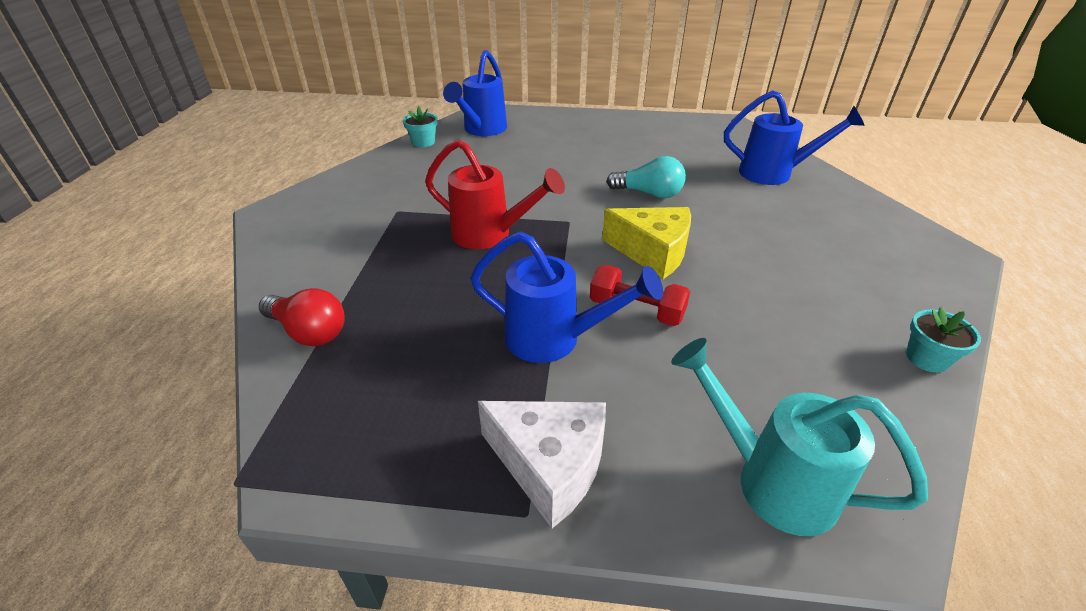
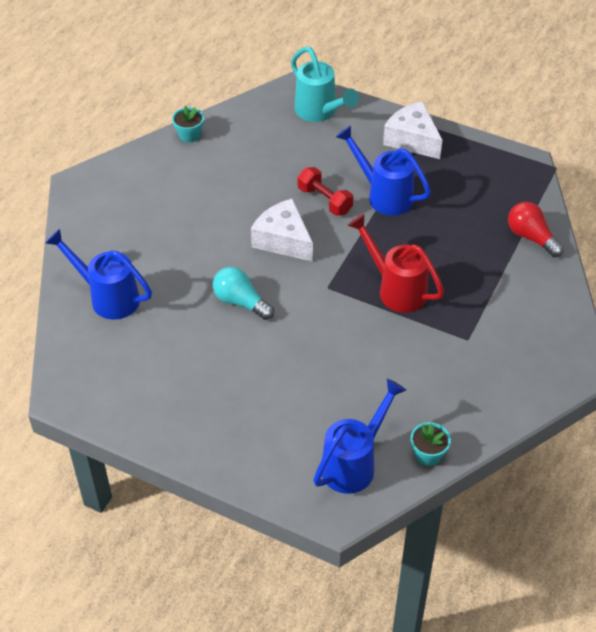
camera: 160 degrees left, 10 degrees up
(652, 252) = (283, 240): yellow cheese -> white cheese

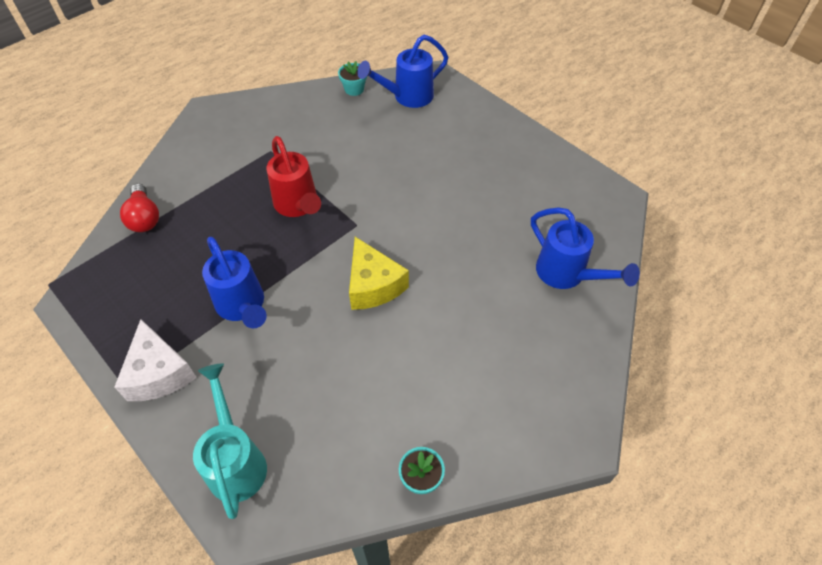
camera: 160 degrees left, 5 degrees up
(241, 302) = (441, 233): turquoise light bulb -> none
(283, 240) = (373, 285): white cheese -> yellow cheese
(324, 200) = (307, 320): red dumbbell -> none

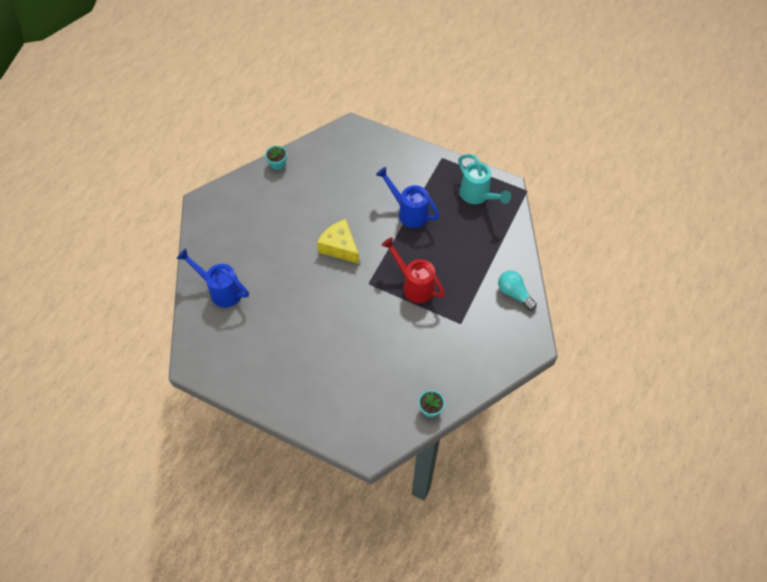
camera: 160 degrees right, 5 degrees up
(144, 217) = (507, 245): red light bulb -> none
(159, 373) = (430, 168): white cheese -> none
(184, 162) = (514, 294): none -> turquoise light bulb
(236, 460) = (367, 146): turquoise watering can -> turquoise watering can (478, 196)
(407, 97) = (382, 415): blue watering can -> none

